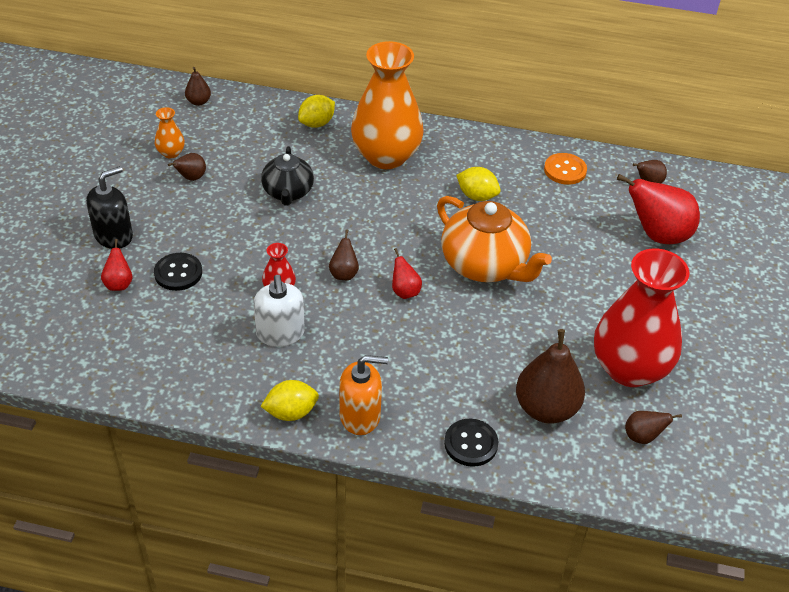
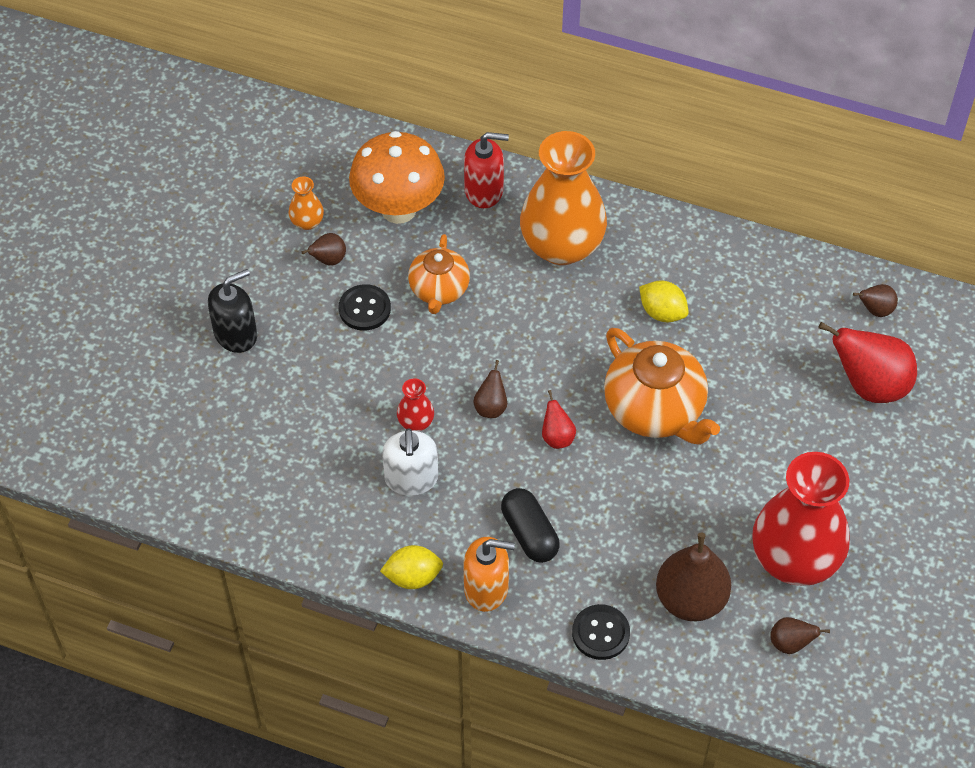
camera: 10 degrees right, 10 degrees up
(119, 284) = (239, 399): red pear -> none
(178, 273) = (305, 390): black button -> black button (364, 309)
(198, 102) = (345, 147): brown pear -> none
(247, 140) = (398, 209): none -> orange mushroom
(288, 192) = (439, 290): black teapot -> orange teapot
(317, 123) = (484, 190): yellow lemon -> red soap dispenser
(392, 368) = (529, 533): none -> black capsule
(565, 170) = (776, 283): orange button -> none

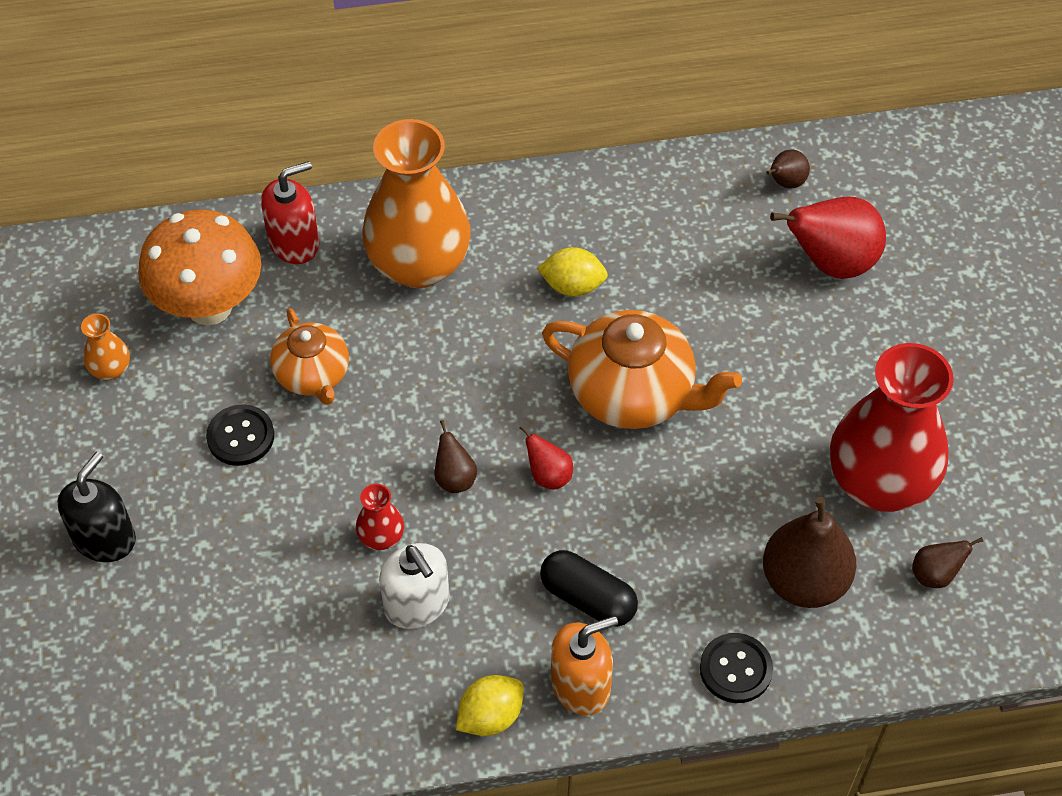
camera: 30 degrees left, 0 degrees up
(328, 260) = (163, 401): brown pear -> none

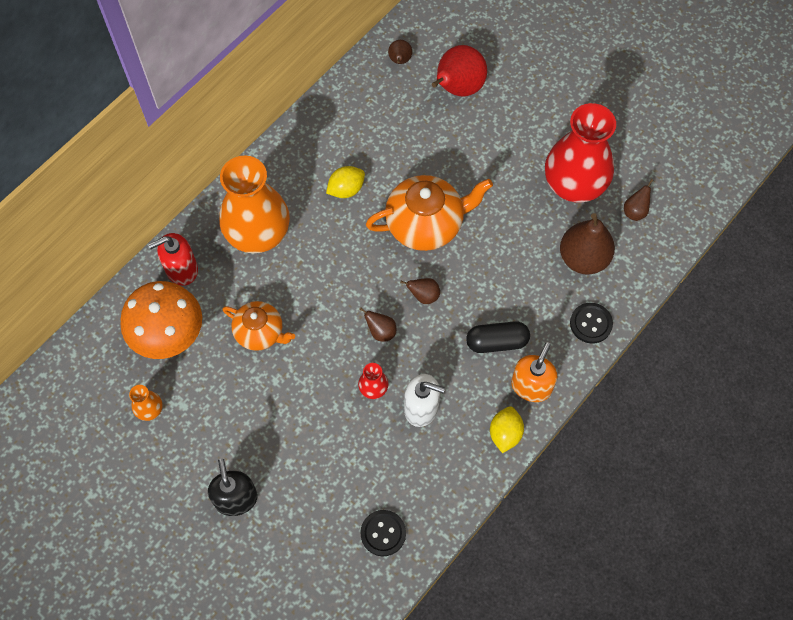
camera: 40 degrees left, 10 degrees up
(240, 436) = (254, 392): black button -> black button (383, 533)
(294, 243) = (181, 269): red soap dispenser -> red soap dispenser turned 135 degrees counterclockwise
(548, 475) = (424, 296): red pear -> brown pear

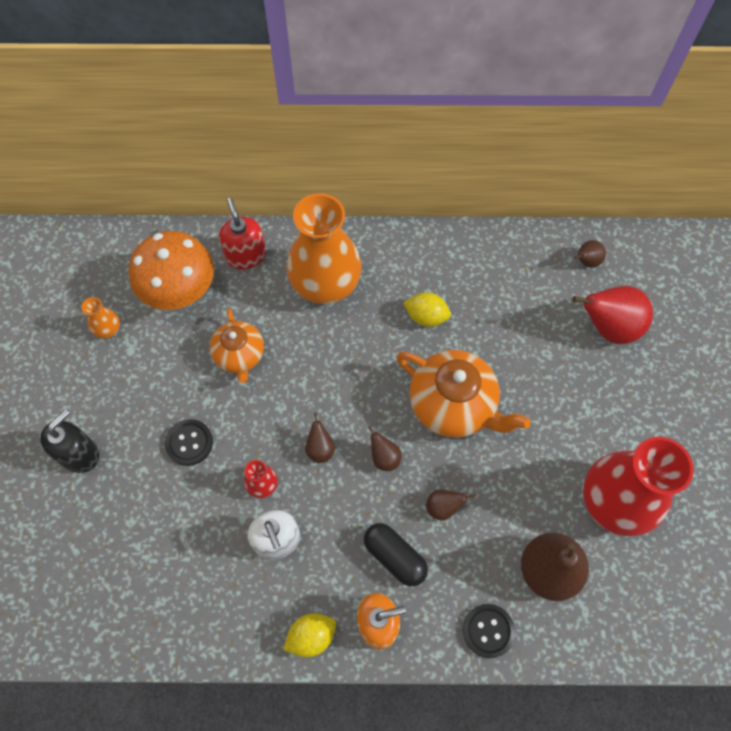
camera: 50 degrees right, 0 degrees up
(181, 269) = (246, 255): red soap dispenser -> red soap dispenser turned 45 degrees clockwise
(383, 533) = (134, 601): black button -> black button (189, 443)
(635, 211) = (642, 581): brown pear -> brown pear (443, 507)

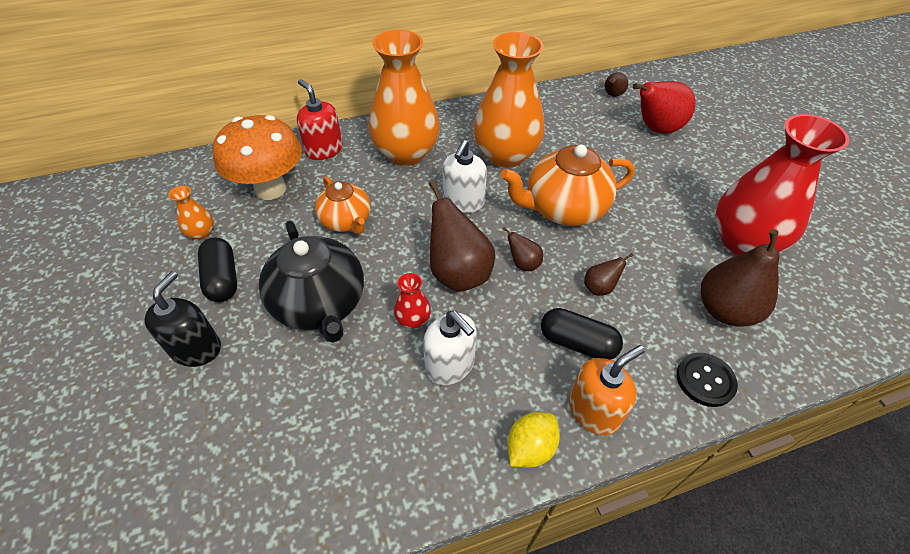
camera: 20 degrees left, 15 degrees down
(115, 388) = (223, 279): none -> black capsule
(189, 443) = (320, 304): black button -> black teapot
(320, 449) = (458, 273): brown pear -> brown pear, size x2.05
(358, 365) = (463, 201): none -> white soap dispenser
(426, 317) = (505, 155): yellow lemon -> orange vase
(453, 405) = (563, 208): orange teapot -> orange teapot turned 150 degrees clockwise

